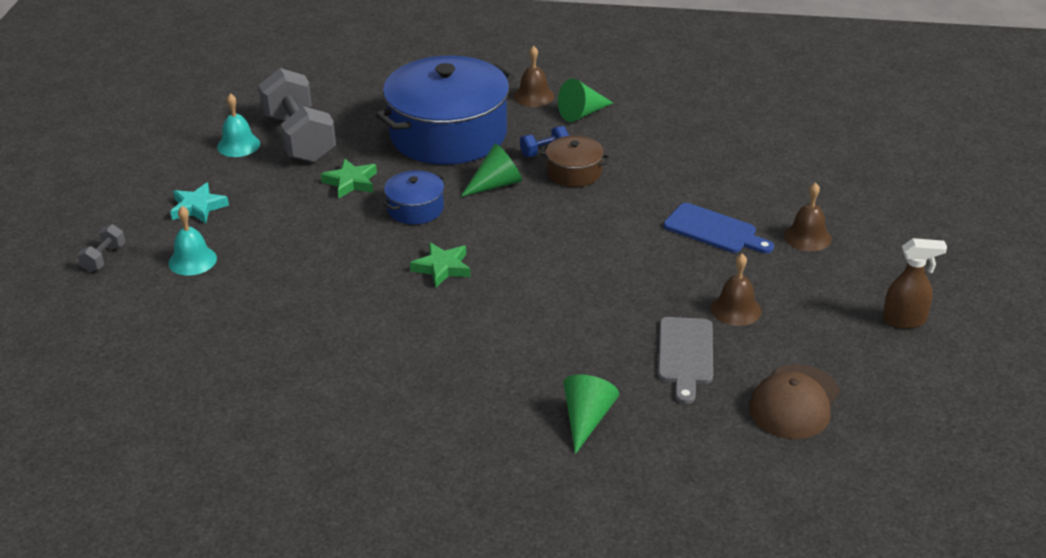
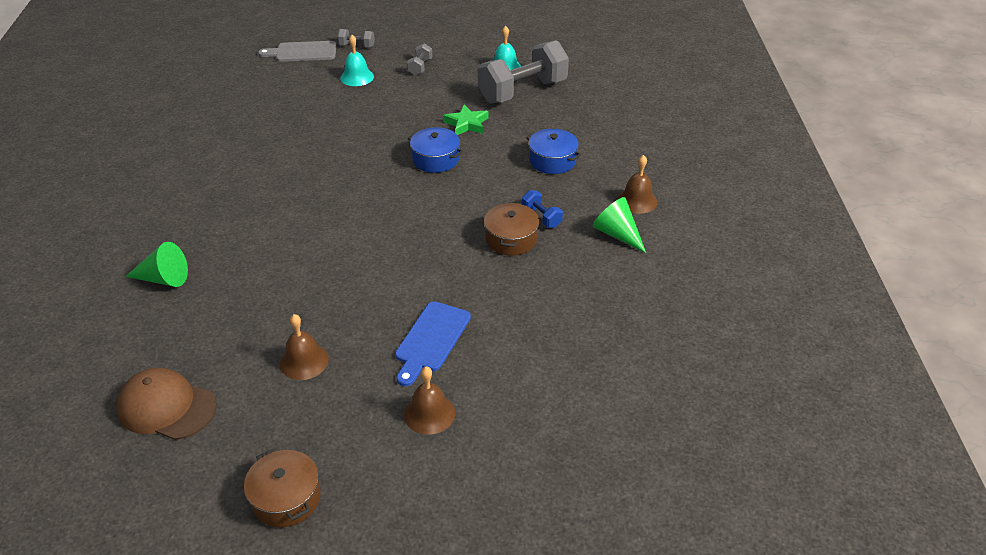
camera: 80 degrees right, 5 degrees up
(198, 207) = (420, 67): turquoise star -> grey dumbbell
(442, 268) = (356, 183): green star -> none
(448, 134) = (552, 161): blue pot -> blue pot, size x0.45
(496, 184) = (480, 196): green cone -> none
(685, 355) = (239, 331): grey cutting board -> grey cutting board (302, 52)
(905, 320) = (286, 498): brown spray bottle -> brown pot

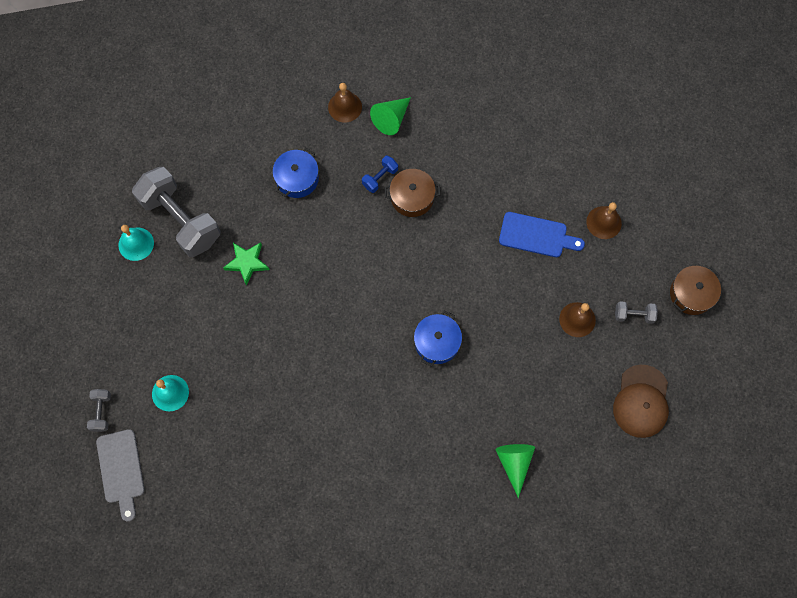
camera: 100 degrees left, 30 degrees up
(420, 67) = (143, 331): grey dumbbell -> grey dumbbell (633, 315)
(436, 159) = (310, 279): blue pot -> blue pot (437, 342)

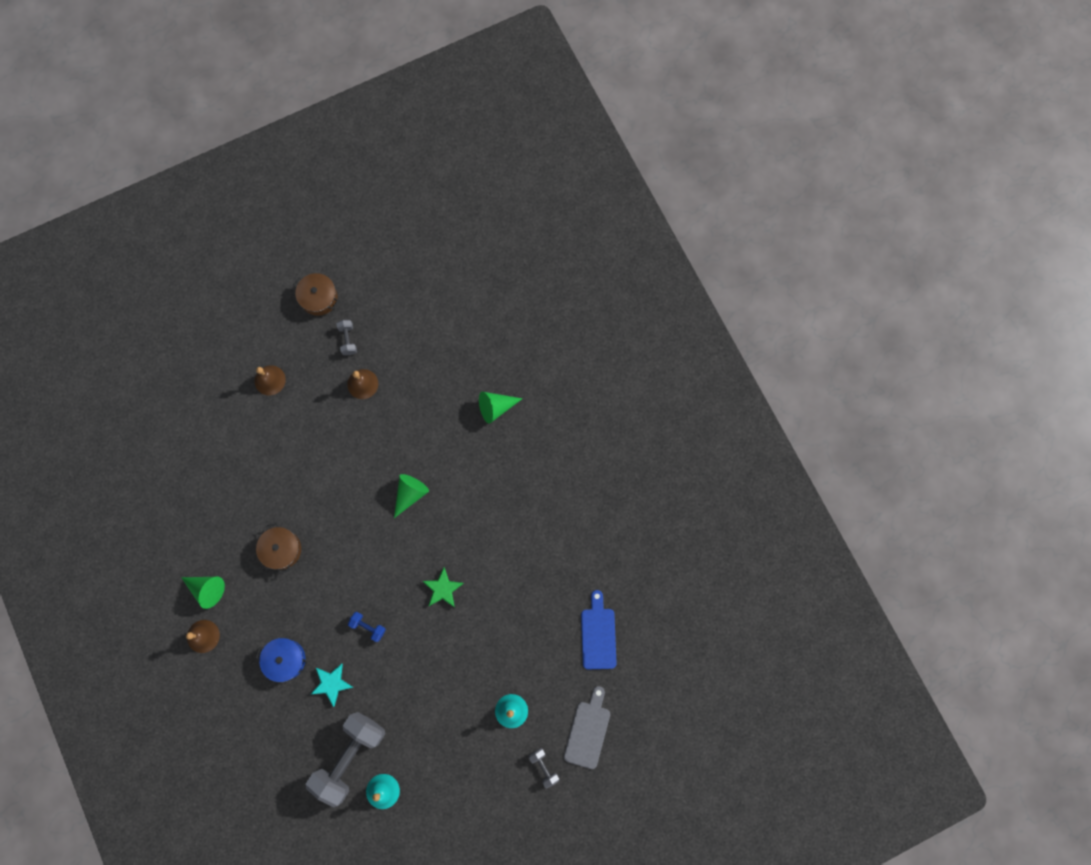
camera: 105 degrees left, 5 degrees up
(101, 412) = (543, 767): grey dumbbell -> grey dumbbell turned 75 degrees clockwise
(121, 470) = (588, 731): grey cutting board -> grey cutting board turned 45 degrees counterclockwise
(247, 263) = (377, 680): green star -> green star (443, 589)
(258, 218) = (332, 683): none -> turquoise star
(380, 178) = (268, 583): blue dumbbell -> blue dumbbell (368, 627)
(437, 342) = (410, 494): blue pot -> green cone
(536, 235) = (294, 433): blue cutting board -> blue cutting board (598, 634)
(641, 401) = (420, 320): brown cap -> none

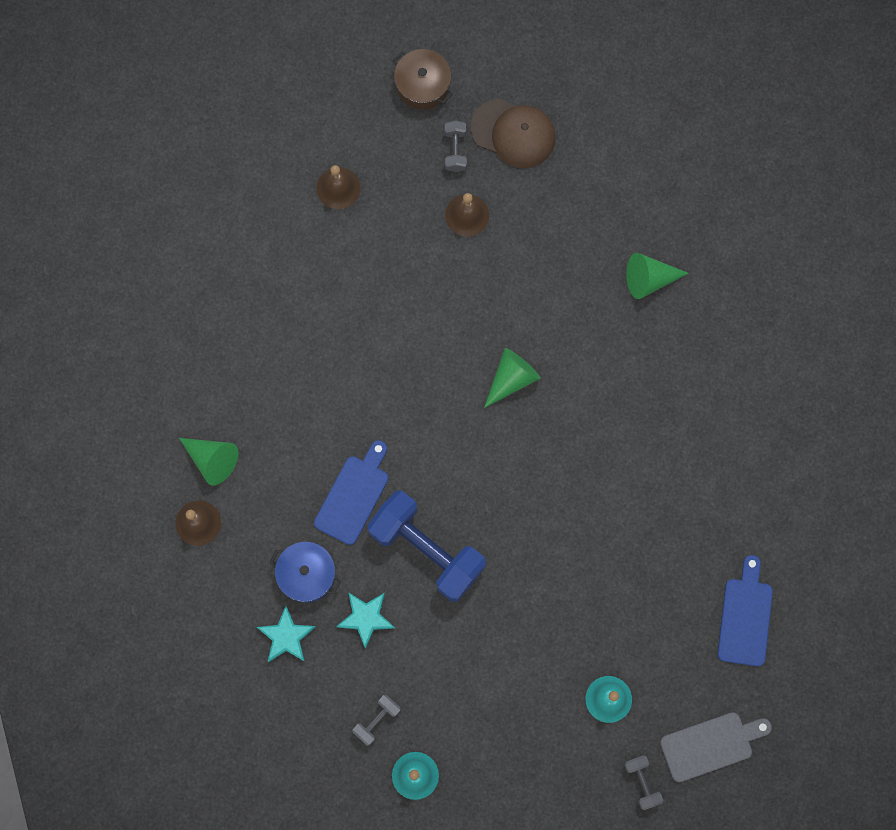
camera: 10 degrees right, 0 degrees up
(277, 707) = (286, 637): none -> turquoise star
(281, 549) = (322, 424): brown pot -> none
(311, 597) = (353, 495): none -> blue cutting board
(350, 756) = (377, 720): grey dumbbell -> grey dumbbell, size x0.43
(368, 627) = (427, 550): blue dumbbell -> blue dumbbell, size x2.34
(387, 321) = (513, 133): none -> brown cap
(443, 589) = (538, 516): green star -> none
(588, 731) = (711, 745): grey cutting board -> grey cutting board turned 45 degrees clockwise

